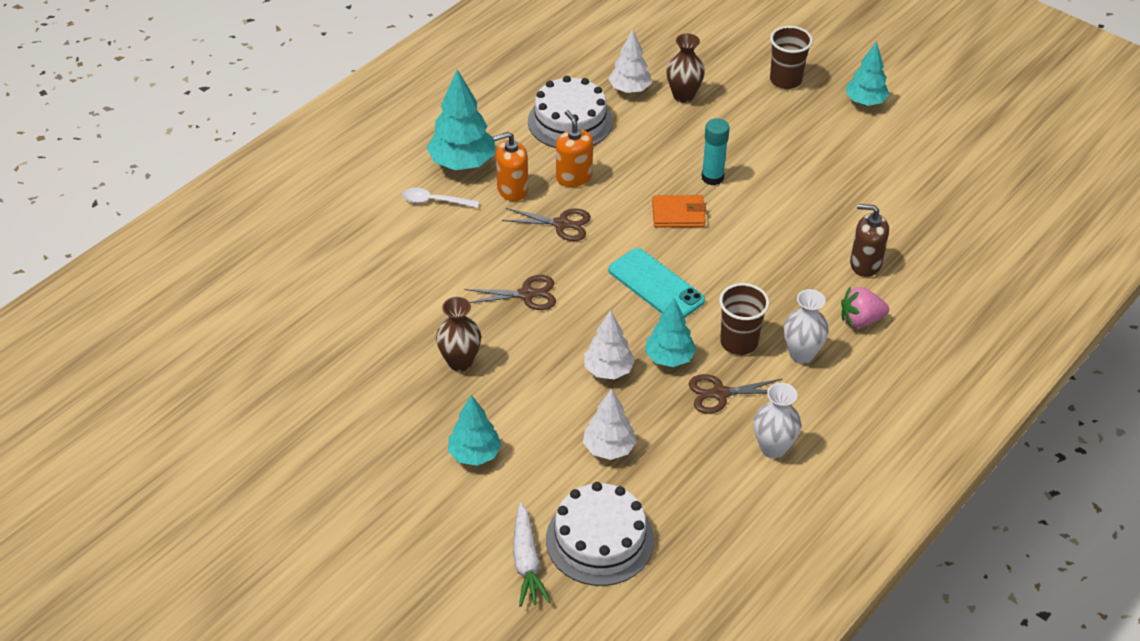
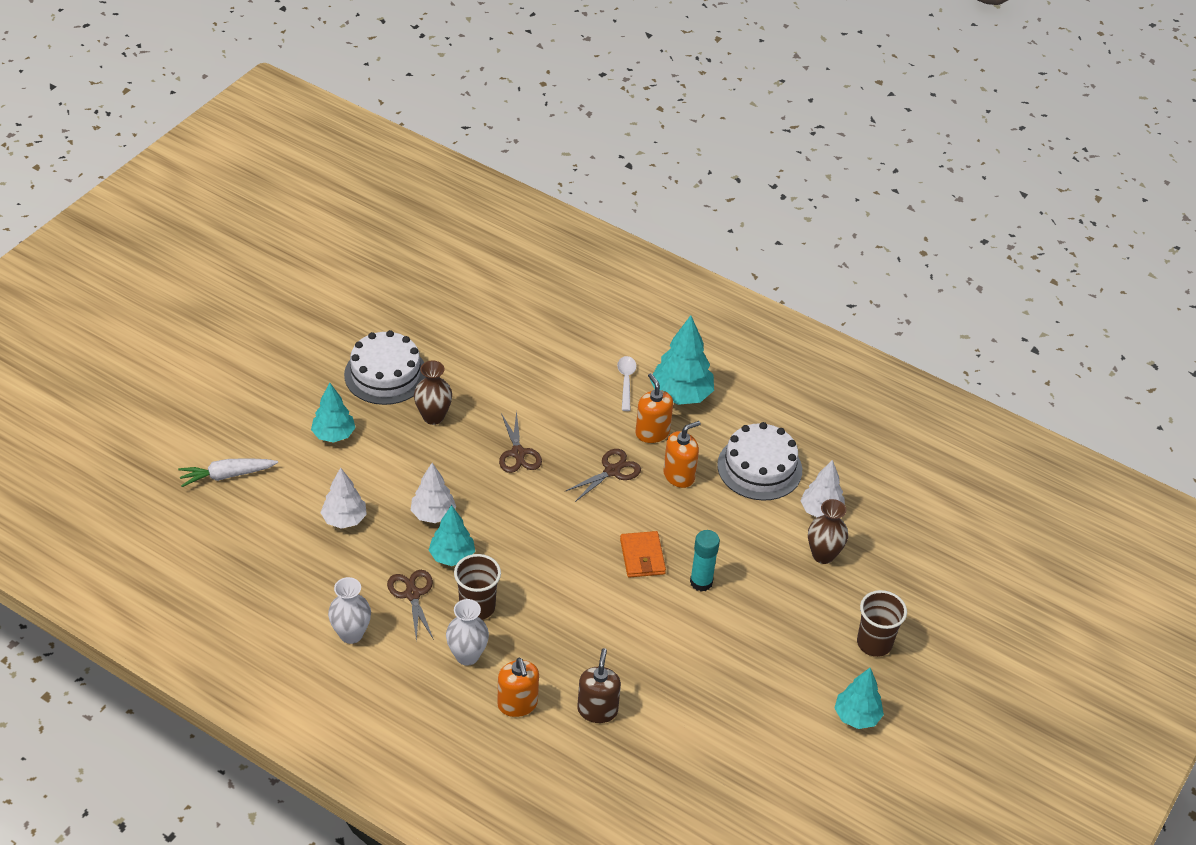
camera: 80 degrees right, 0 degrees up
(562, 224) = (612, 471): brown scissors -> brown scissors turned 135 degrees counterclockwise
(599, 539) = (249, 519): white cake -> white cake (385, 374)
(656, 285) = (542, 543): turquoise phone -> none
(860, 320) = (517, 704): pink strawberry -> orange soap dispenser

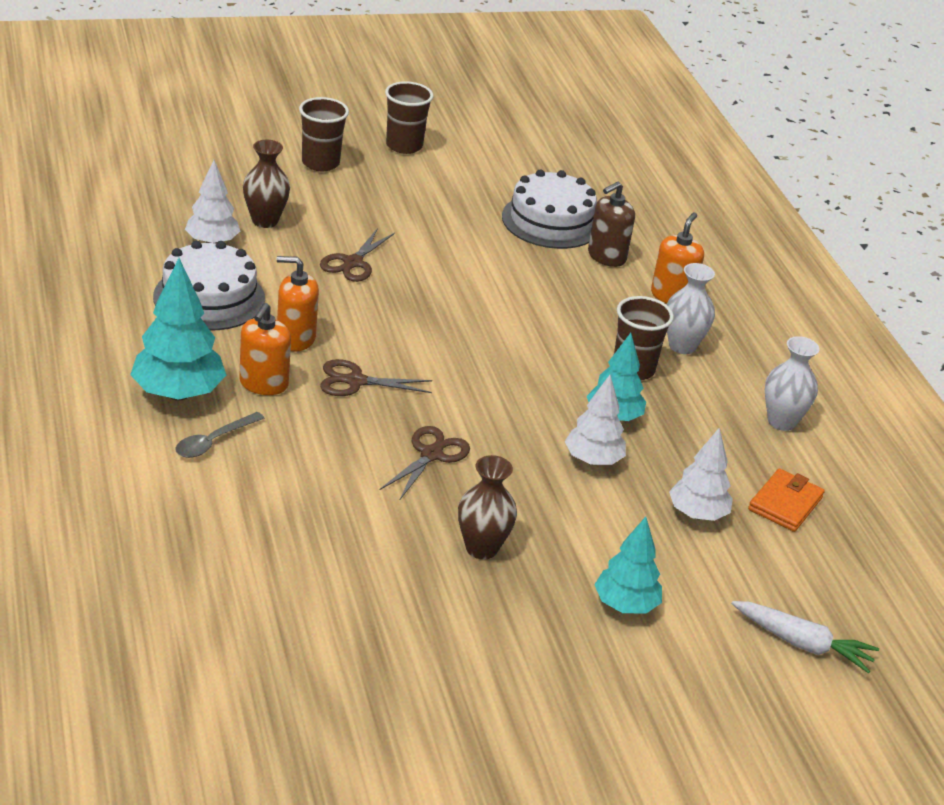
camera: 140 degrees left, 10 degrees down
(385, 374) = (484, 633): white cake -> white cake (551, 221)
(412, 594) = (687, 414): brown scissors -> brown scissors (353, 263)
(626, 381) = (213, 441): white spoon -> grey spoon
(642, 557) = (426, 310): orange wallet -> orange wallet (785, 504)
(701, 582) = (400, 267): turquoise glue stick -> none
(856, 716) = (404, 146): turquoise tree -> brown cup

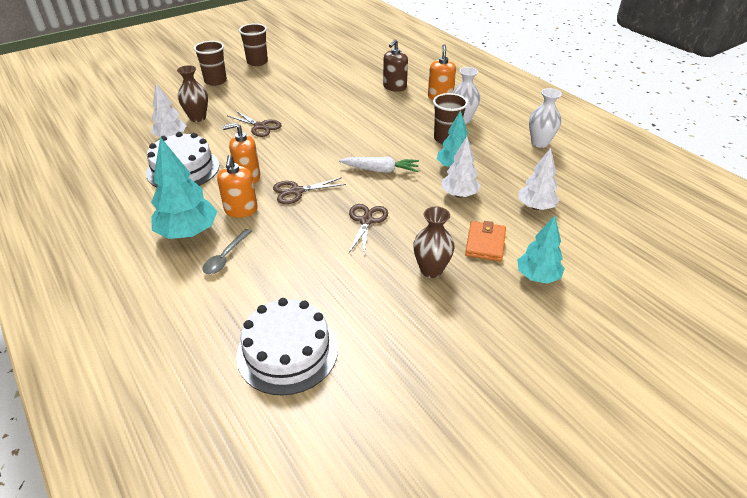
camera: 15 degrees left, 5 degrees up
(353, 263) = (260, 126): brown scissors -> brown scissors turned 60 degrees counterclockwise
(551, 221) = (355, 78): white cake -> white cake (287, 351)
(785, 504) = (575, 186): orange wallet -> orange wallet (485, 243)
(802, 644) = (648, 264): white carrot -> white carrot (380, 170)

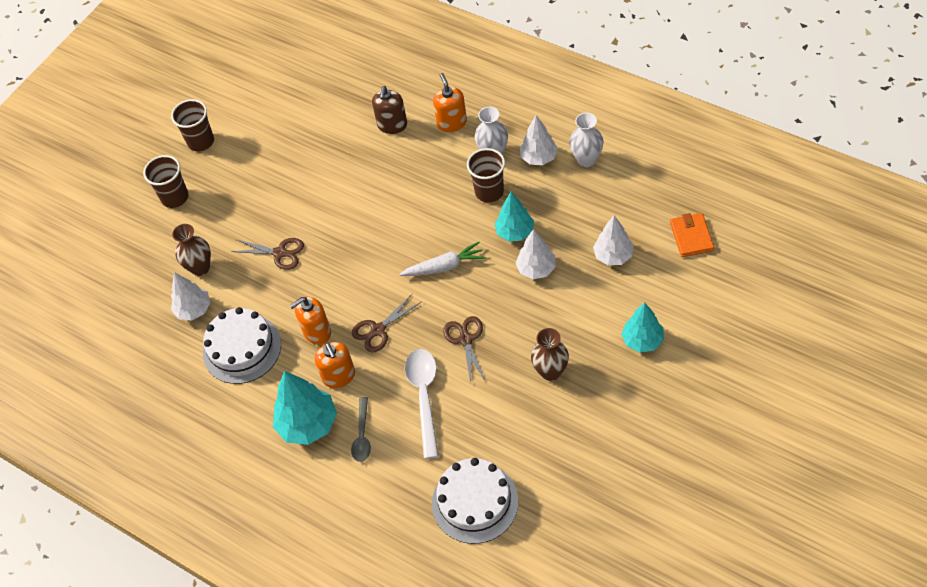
camera: 15 degrees left, 15 degrees up
(301, 248) = (424, 397): none -> white spoon
(485, 243) = (584, 321): orange wallet -> orange wallet (691, 237)
(499, 131) = (538, 157): none -> white tree

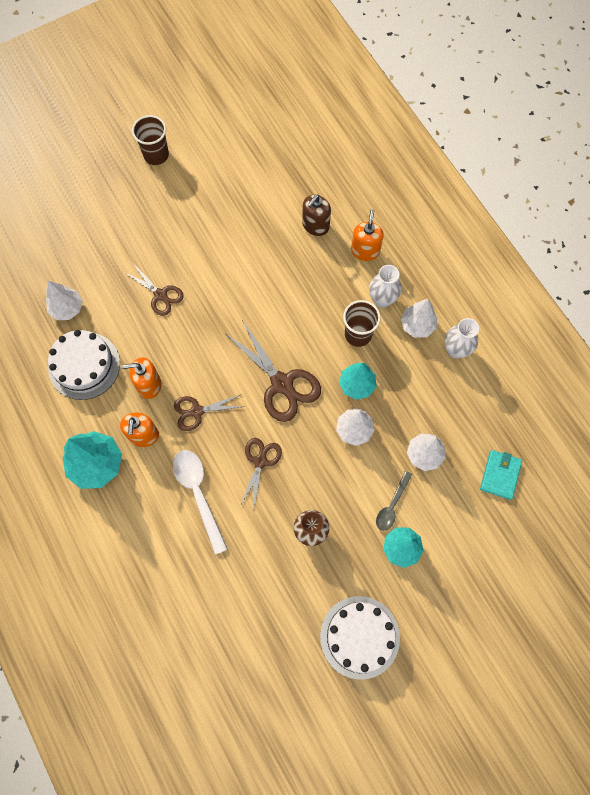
camera: 20 degrees right, 15 degrees up
(175, 197) = (108, 196): brown cup -> none
(200, 268) = (92, 273): brown vase -> none
(362, 435) = (132, 499): grey spoon -> grey spoon (392, 505)
(424, 397) = (198, 494): white spoon -> white spoon turned 45 degrees counterclockwise
(444, 266) = (282, 384): white carrot -> brown scissors
(475, 502) = (184, 612): white cake -> white cake (359, 637)
(691, 237) = (500, 475): orange wallet -> turquoise wallet

